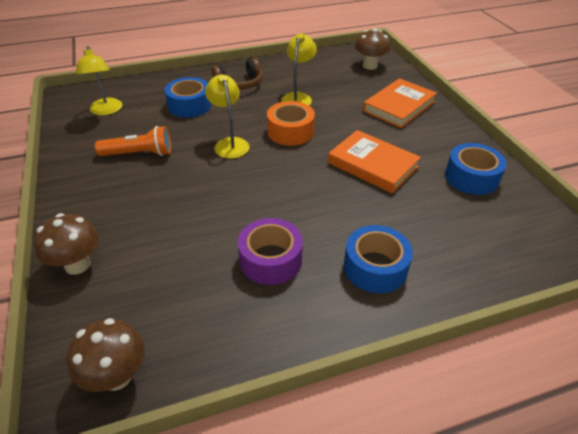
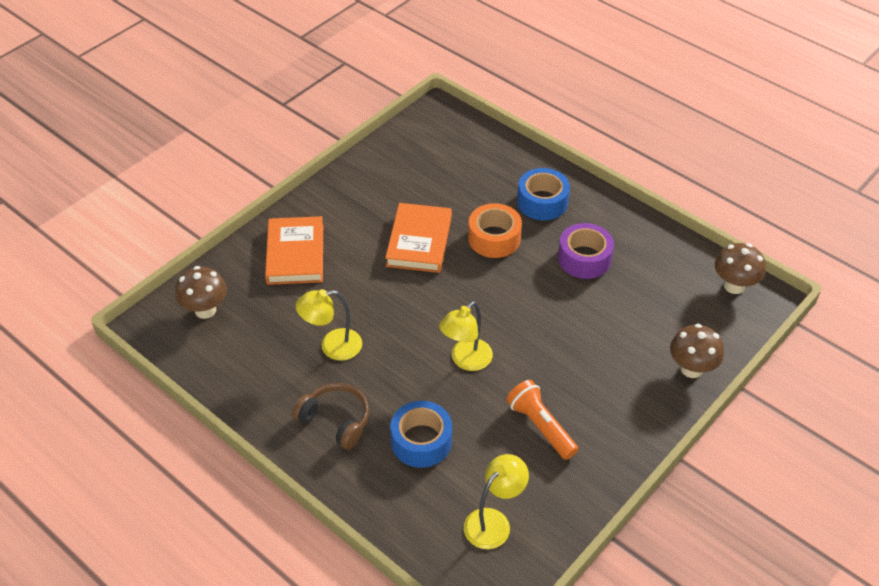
camera: 120 degrees left, 5 degrees up
(290, 131) = (408, 322): orange tape -> orange tape (494, 238)
(399, 106) = (295, 254): orange book -> orange book turned 75 degrees clockwise
(471, 177) = (390, 176): blue tape -> none

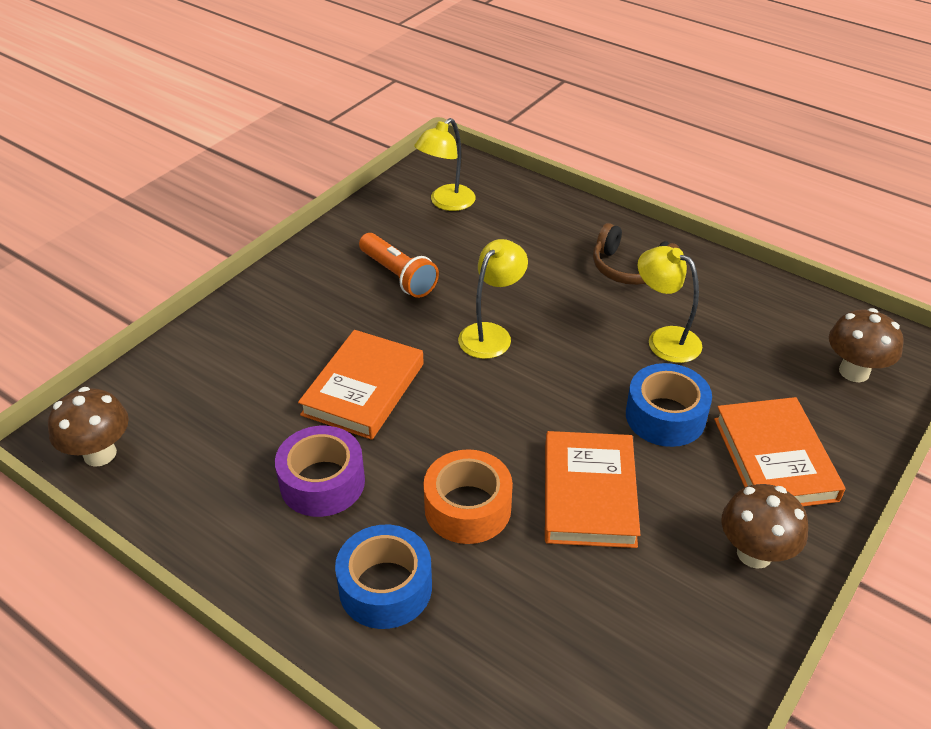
camera: 175 degrees right, 5 degrees down
(332, 346) = (664, 339): yellow lamp -> yellow lamp turned 120 degrees counterclockwise
(421, 441) = (530, 256): blue tape -> blue tape (665, 416)
(563, 320) = (363, 389): none -> orange book
(691, 369) = (204, 342): brown mushroom -> brown mushroom (754, 553)

